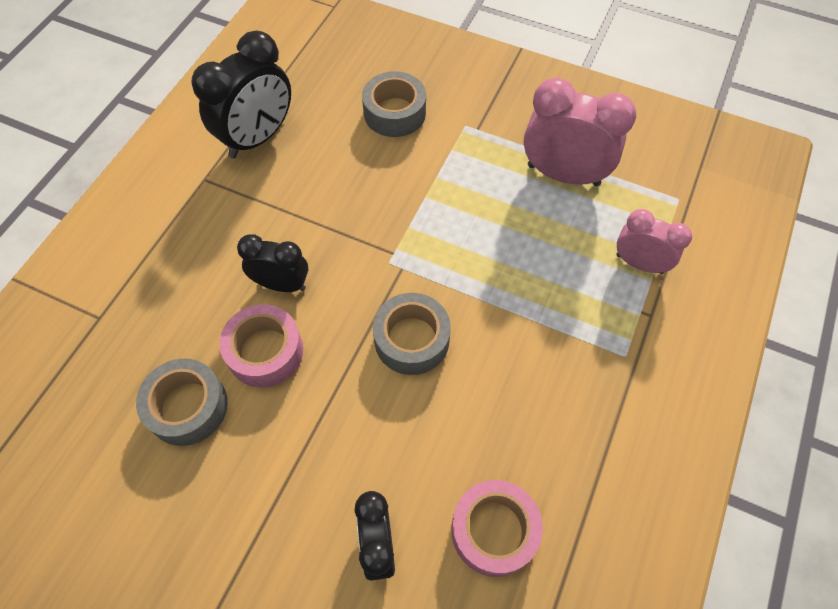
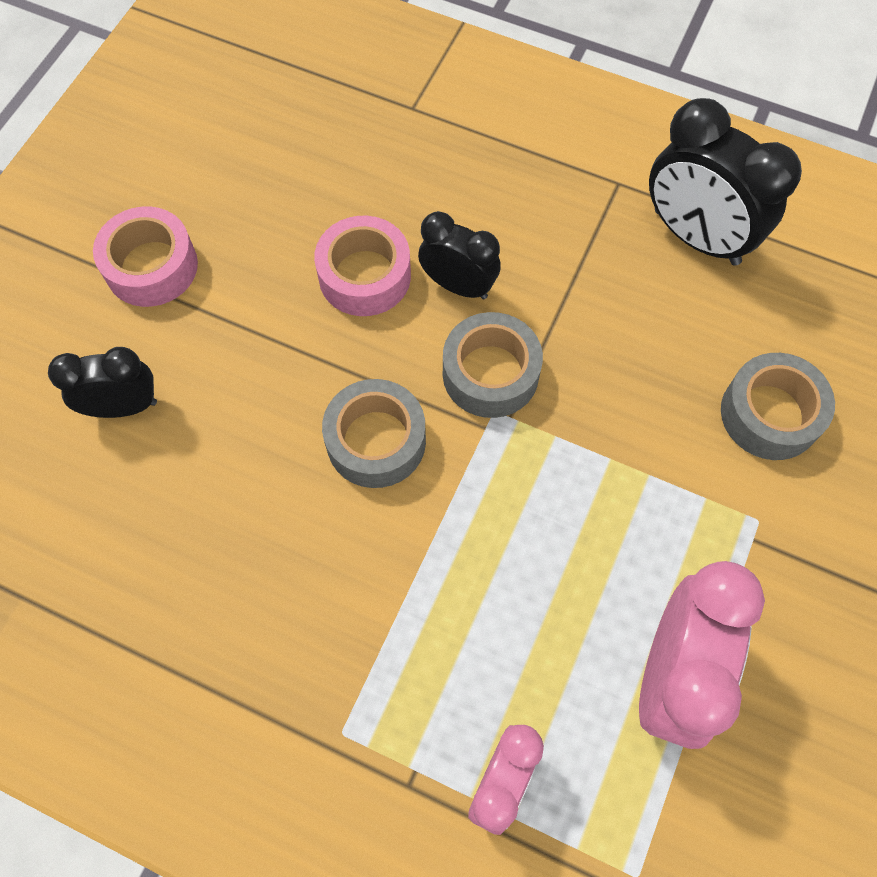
camera: 90 degrees right, 5 degrees up
(187, 407) = (299, 206): grey tape -> grey tape (490, 373)
(282, 284) = (458, 285): black clock -> black clock turned 75 degrees counterclockwise
(494, 530) = (121, 534): pink tape -> pink tape (151, 266)

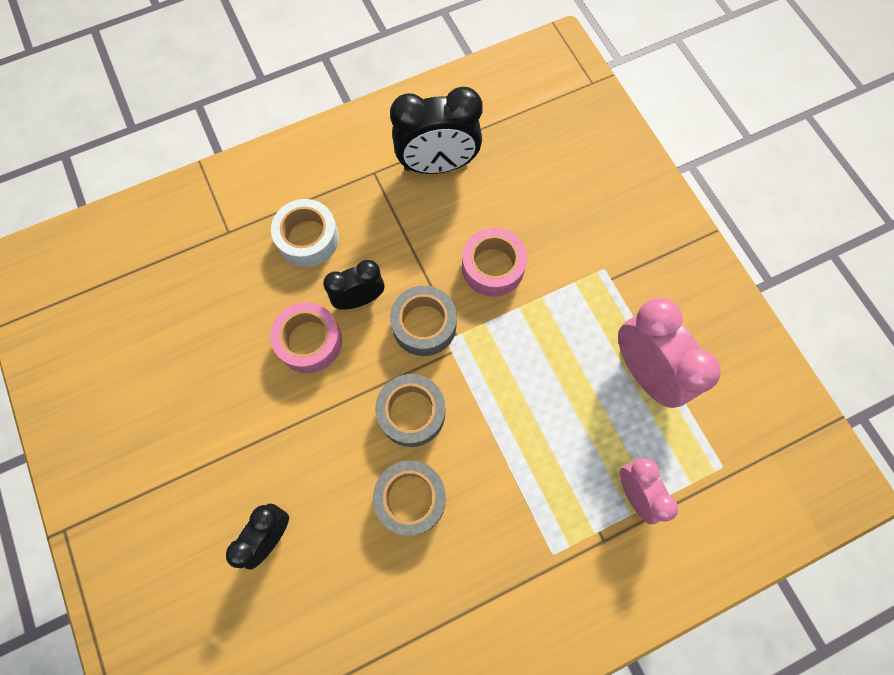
camera: 50 degrees left, 5 degrees up
(151, 266) = (193, 453): pink tape -> pink tape (493, 267)
(478, 183) = (308, 238): none -> white tape
(770, 414) = (557, 217): grey tape -> grey tape (410, 498)

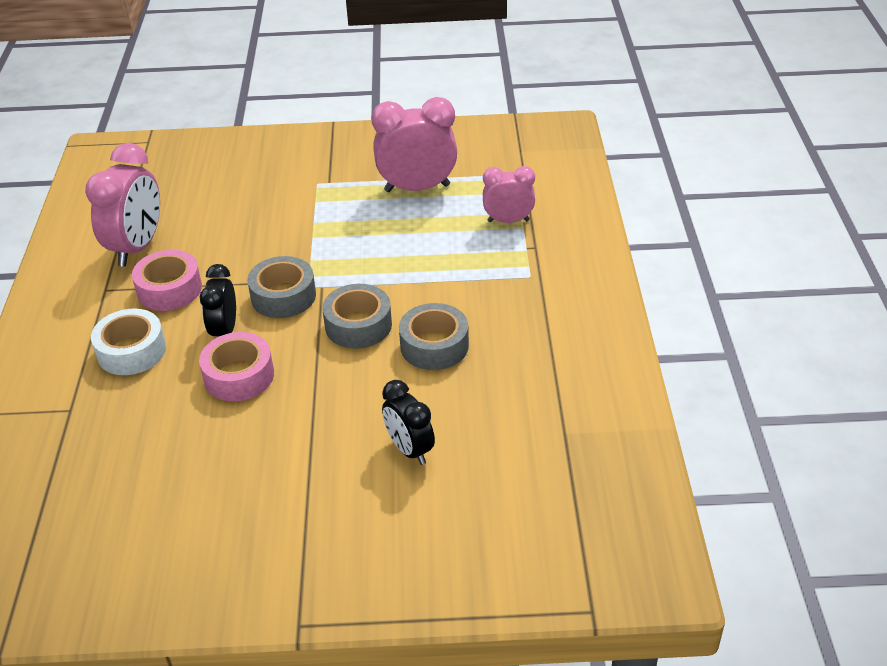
camera: 65 degrees left, 30 degrees down
(437, 165) = (137, 247): black clock -> pink clock
(493, 267) = (264, 241): pink tape -> pink tape (169, 289)

